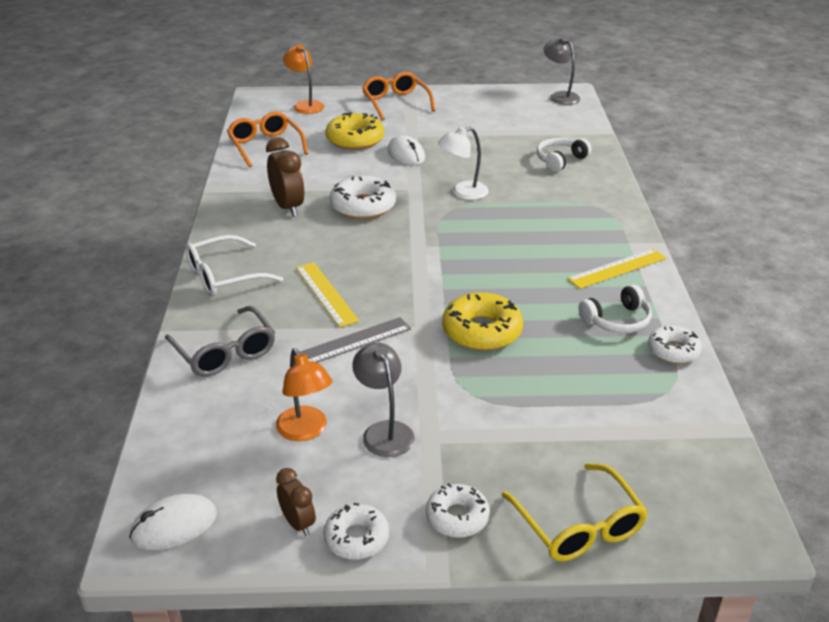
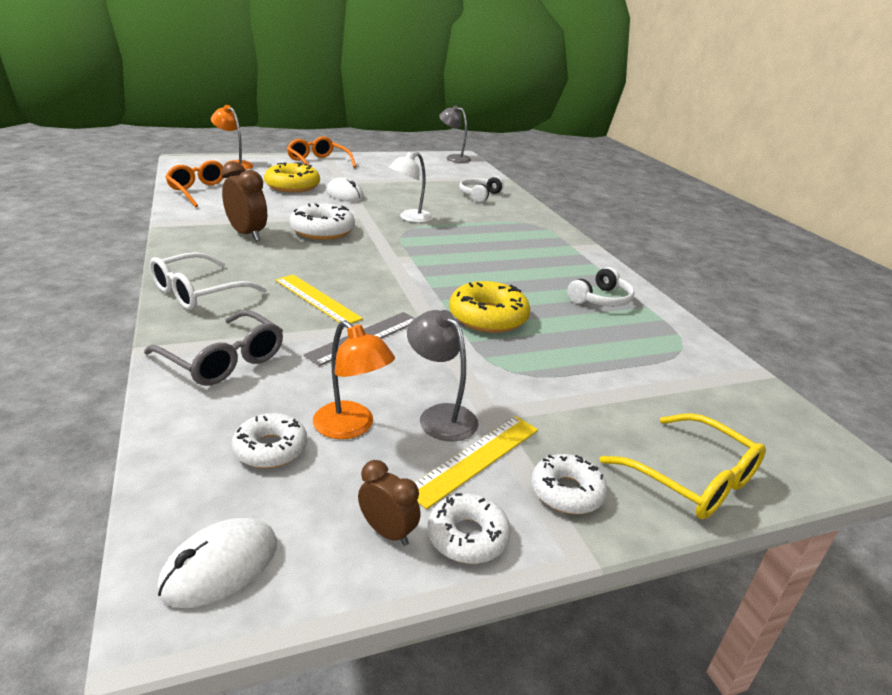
camera: 20 degrees left, 5 degrees down
(617, 268) = (574, 263): yellow ruler -> yellow ruler (475, 458)
(673, 351) = (662, 317): white donut -> white donut (270, 449)

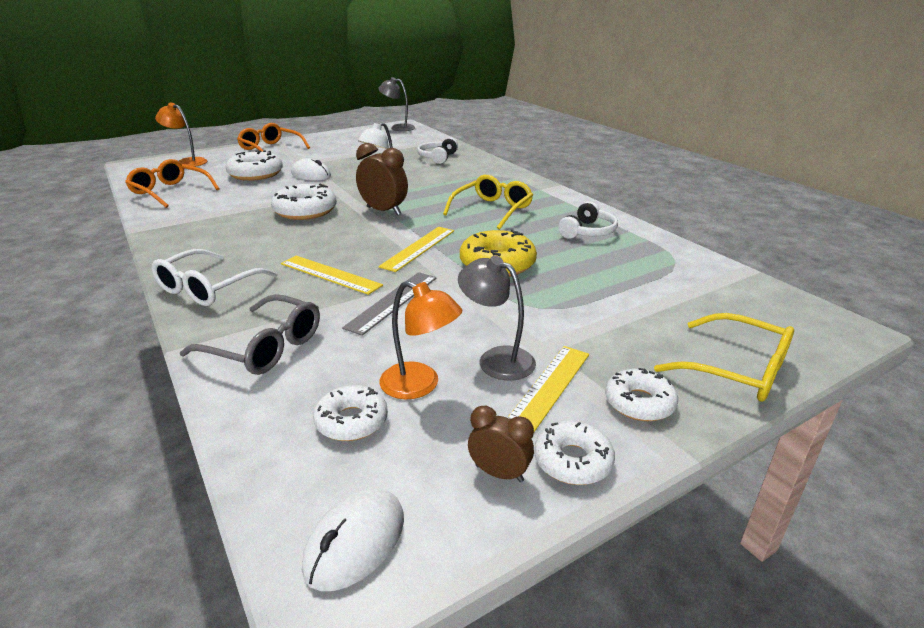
camera: 10 degrees left, 0 degrees up
(247, 234) = (232, 225): brown clock -> brown clock (383, 211)
(292, 186) = (256, 174): yellow donut -> white donut
(416, 287) = (418, 248): none -> yellow ruler
(511, 259) = (493, 209): none -> yellow glasses

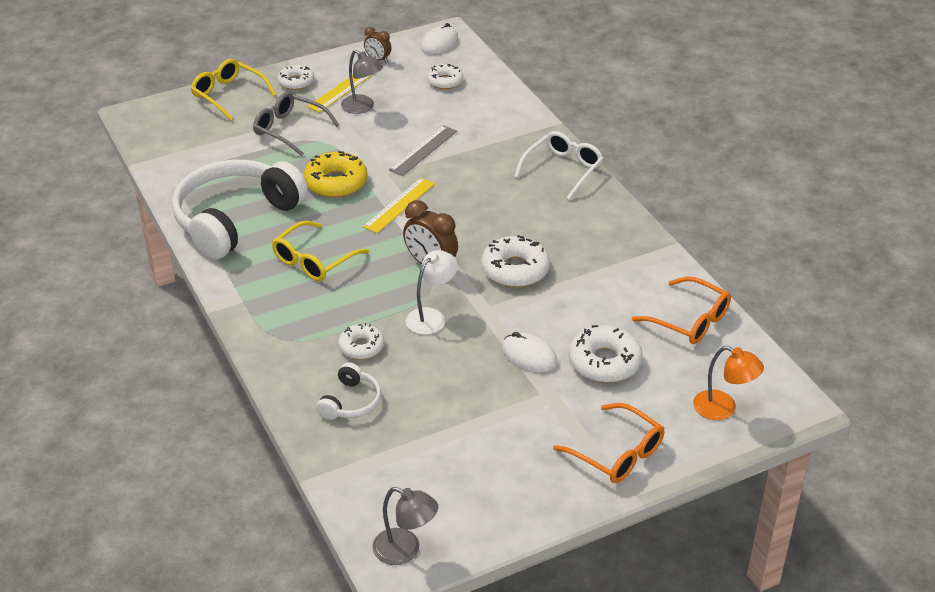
camera: 175 degrees left, 10 degrees up
(266, 347) = (502, 121): grey glasses -> grey glasses (289, 129)
(330, 274) = (473, 178): yellow ruler -> none
(420, 385) = (409, 96): orange lamp -> none
(572, 461) = (343, 62): white donut -> white donut (361, 347)
(588, 232) = (235, 219): white headphones -> white headphones, size x2.27

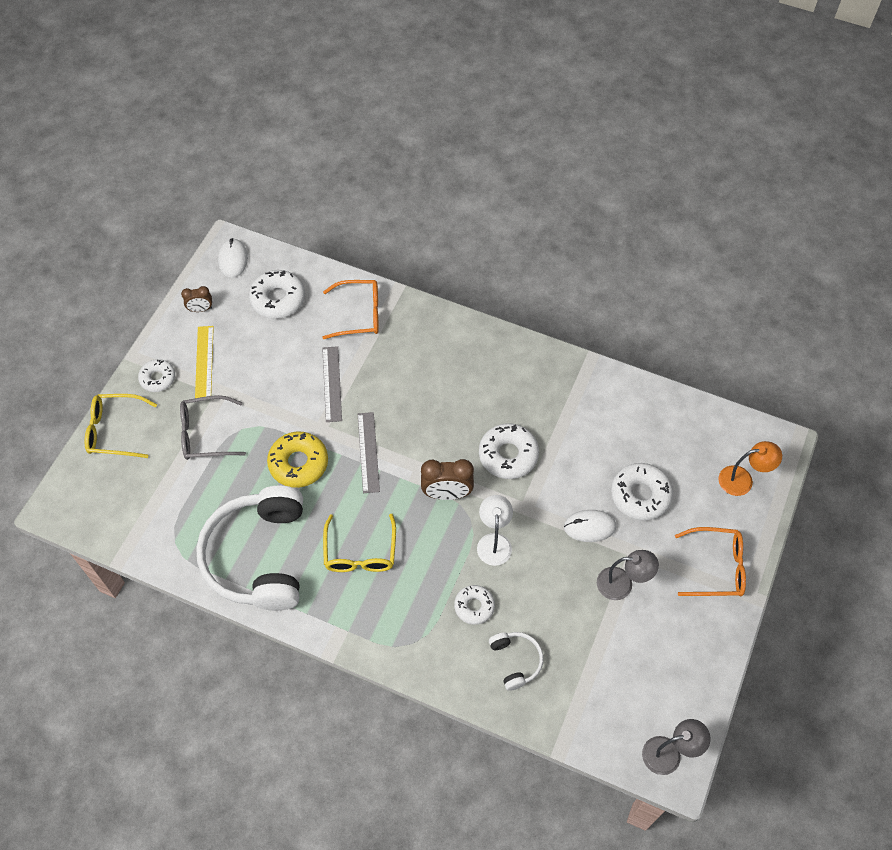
camera: 40 degrees left, 20 degrees up
(362, 107) = (240, 370): grey lamp -> grey lamp (622, 584)
(399, 205) = (368, 452): yellow ruler -> grey ruler
(445, 81) = (278, 299): white donut -> white donut, size x1.59
(563, 169) = (451, 333): white glasses -> none
(690, 321) = (658, 417): orange glasses -> orange glasses (360, 314)

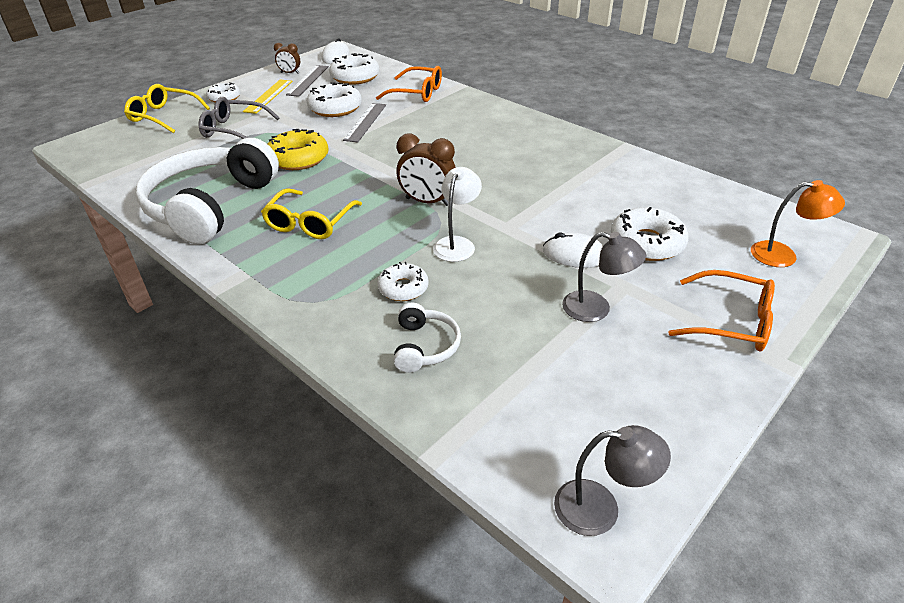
camera: 20 degrees right, 20 degrees down
(368, 452) = (368, 163): grey ruler -> grey ruler (308, 80)
(508, 455) = (507, 189): white donut -> white donut (335, 108)

